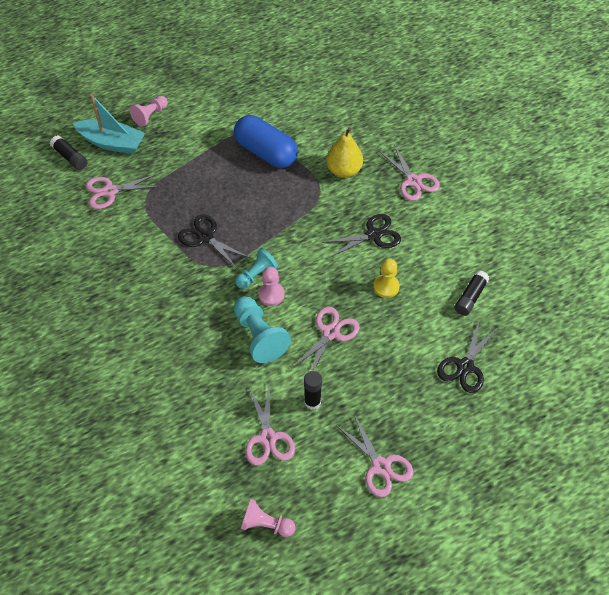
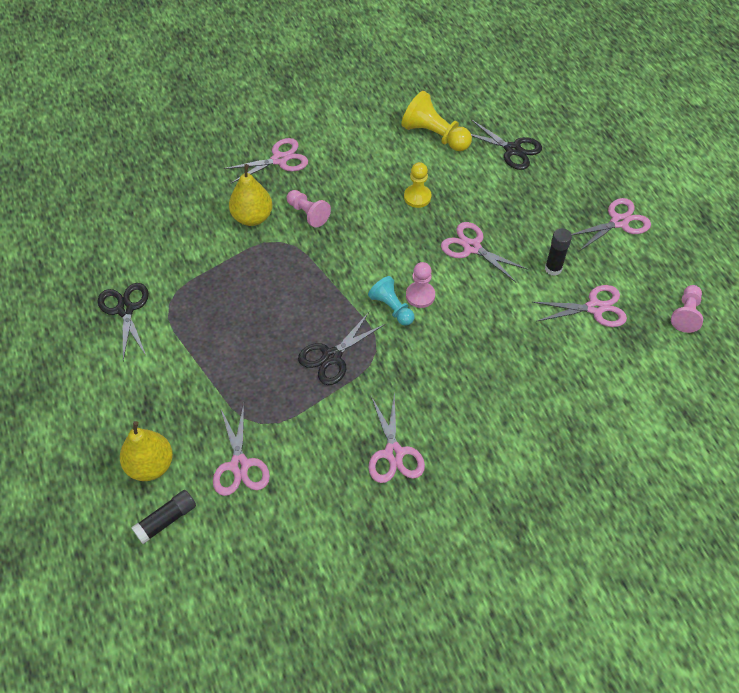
camera: 85 degrees left, 0 degrees up
(112, 143) = (150, 465): turquoise boat -> yellow pear
(116, 284) = (393, 453): none -> pink scissors
(150, 115) = (110, 418): pink pawn -> pink pawn (308, 214)
(259, 336) = (474, 309): turquoise pawn -> none
(266, 152) = (208, 289): blue capsule -> none
(373, 235) = (349, 200): black scissors -> black scissors (125, 309)
(470, 297) = (435, 135): black glue stick -> yellow pawn

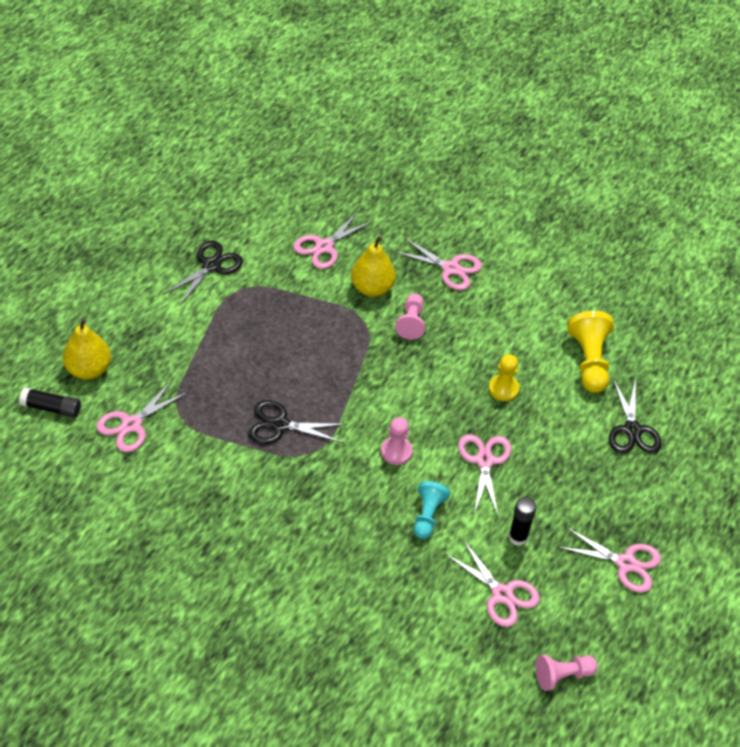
camera: 50 degrees right, 5 degrees down
(392, 308) = (365, 438): turquoise pawn -> turquoise pawn (428, 515)
(393, 453) = (222, 521): pink scissors -> pink scissors (324, 246)

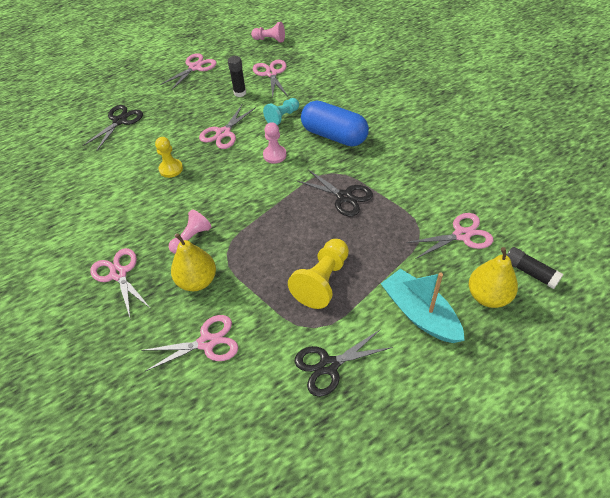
camera: 145 degrees left, 0 degrees up
(149, 332) = (420, 313): none -> turquoise boat
(340, 509) = (334, 136): none -> blue capsule
(589, 361) = (98, 167): yellow pawn -> yellow pawn (322, 281)
(625, 563) = (195, 67): pink scissors -> pink scissors turned 75 degrees clockwise

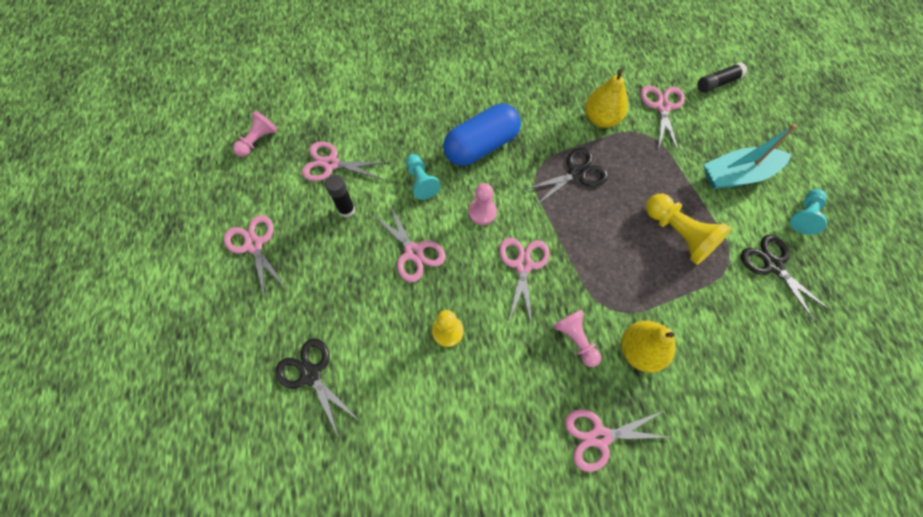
camera: 70 degrees left, 15 degrees up
(207, 342) = (722, 364): pink scissors -> pink scissors (523, 265)
(329, 365) = (773, 265): black scissors -> black scissors turned 150 degrees clockwise
(406, 384) = (804, 216): none -> turquoise pawn
(488, 296) = (733, 121): yellow pear -> yellow pear (601, 119)

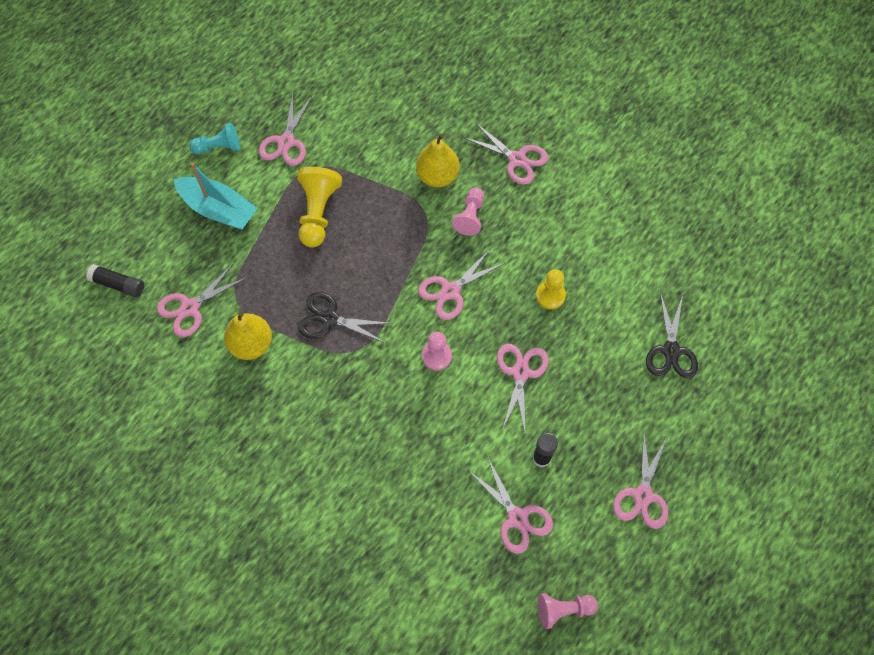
camera: 135 degrees left, 0 degrees up
(421, 182) = (457, 427): turquoise pawn -> none
(481, 146) = (375, 413): blue capsule -> none
(773, 265) = (286, 142): black scissors -> pink scissors

